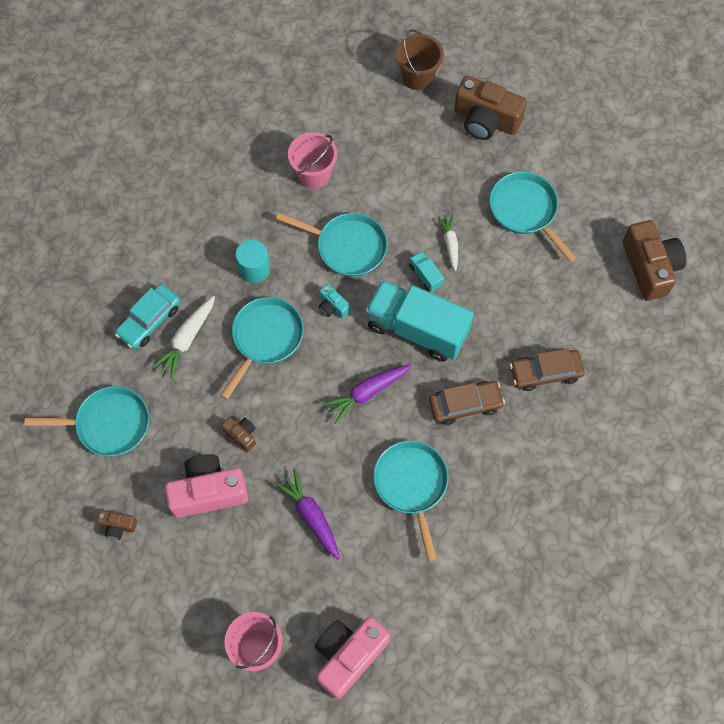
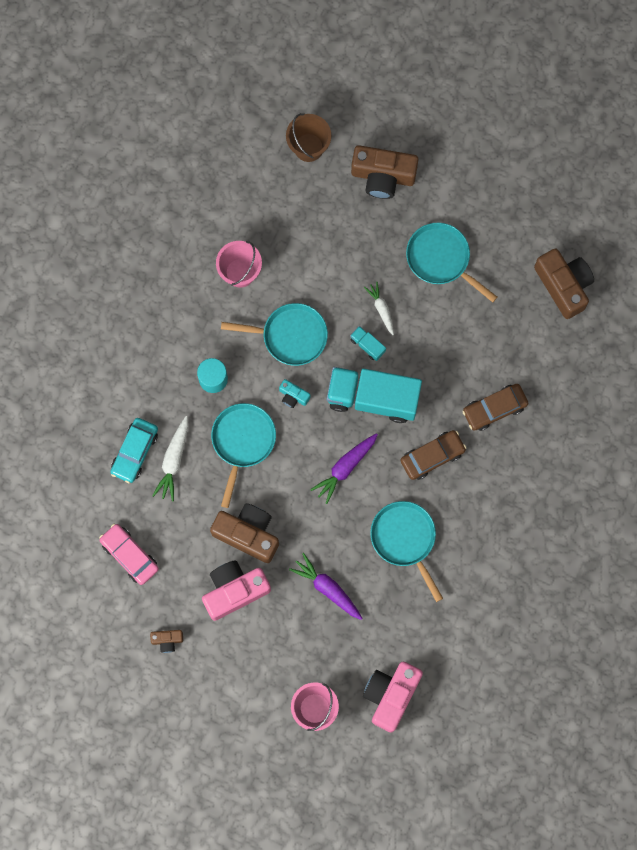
camera: 15 degrees left, 10 degrees up
(108, 424) = (129, 555): turquoise pan -> pink car
(241, 435) = (248, 534): brown camera -> brown camera, size x2.12

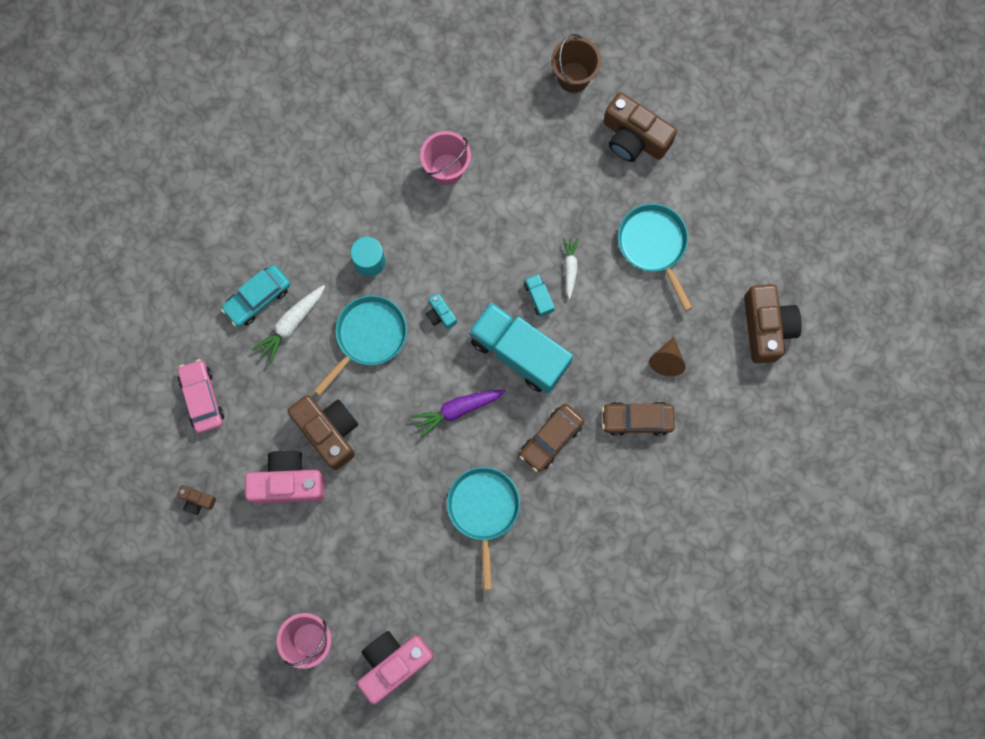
camera: 25 degrees right, 0 degrees up
(290, 335) = (466, 253): turquoise pan -> none
(327, 588) = (381, 523): purple carrot -> none
(432, 456) = (551, 439): brown car -> brown car turned 135 degrees clockwise
(496, 349) = (667, 360): none -> brown cone

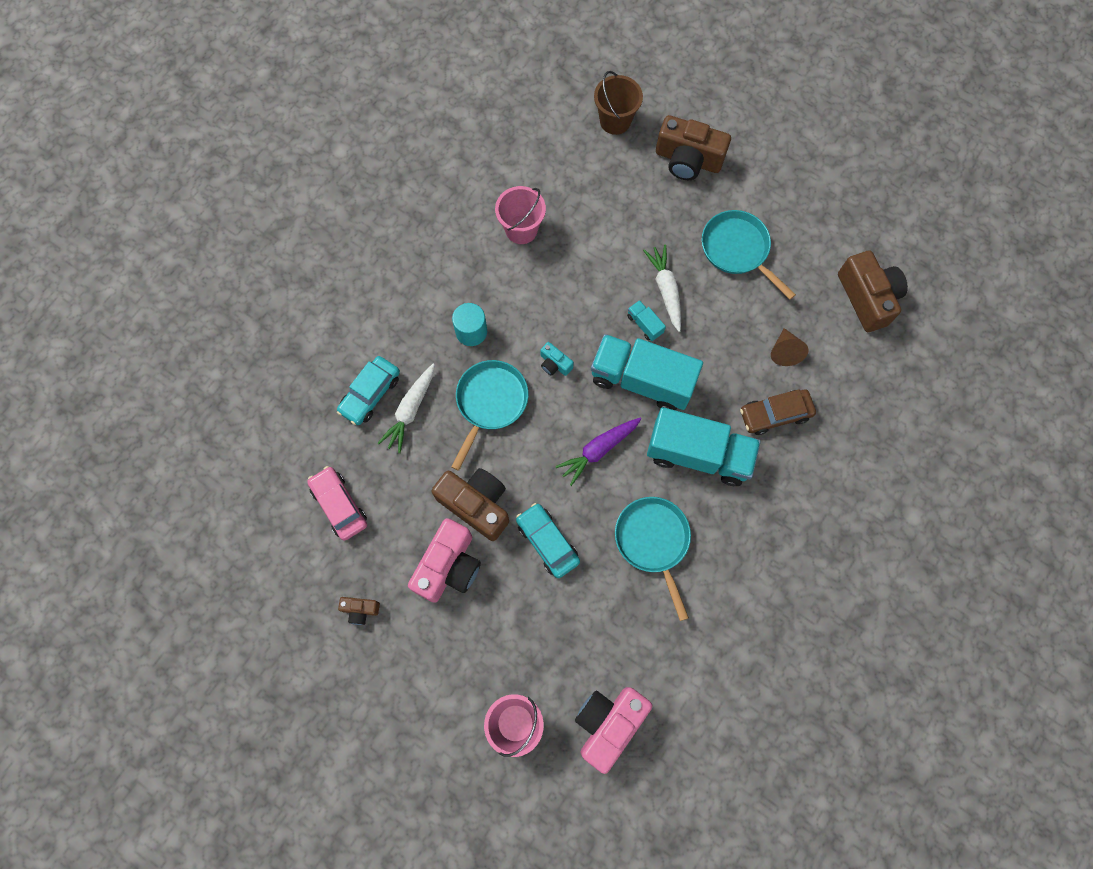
camera: 15 degrees left, 5 degrees down
(288, 482) = (449, 566): pink camera -> pink camera turned 135 degrees clockwise
(385, 484) = (547, 542): none -> turquoise car
(551, 439) = (698, 454): brown car -> turquoise truck
(570, 268) = (665, 290): white carrot -> white carrot, size x1.51

